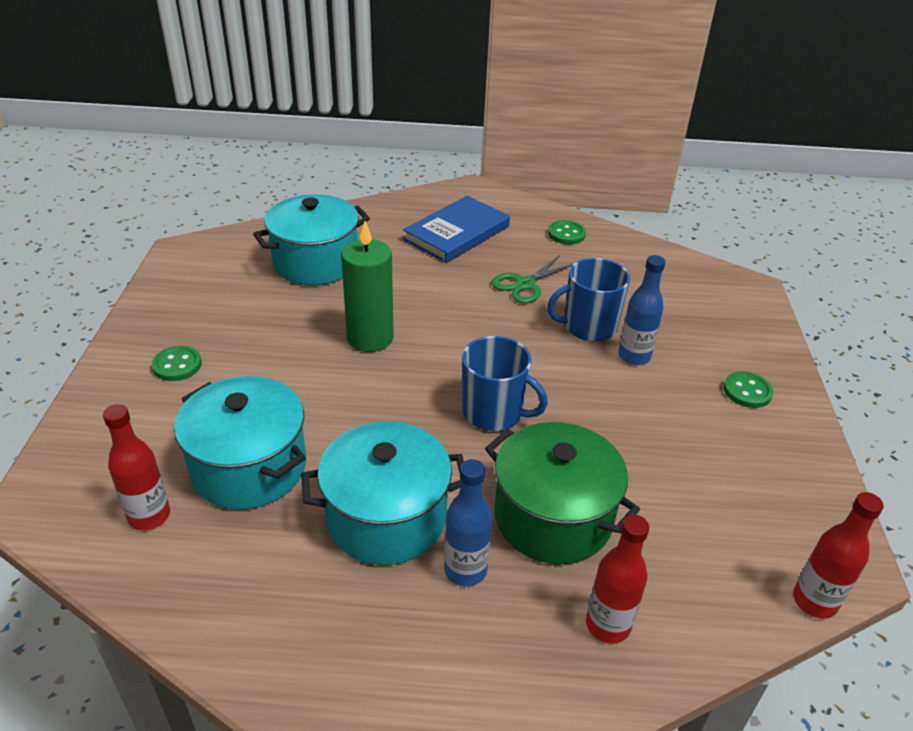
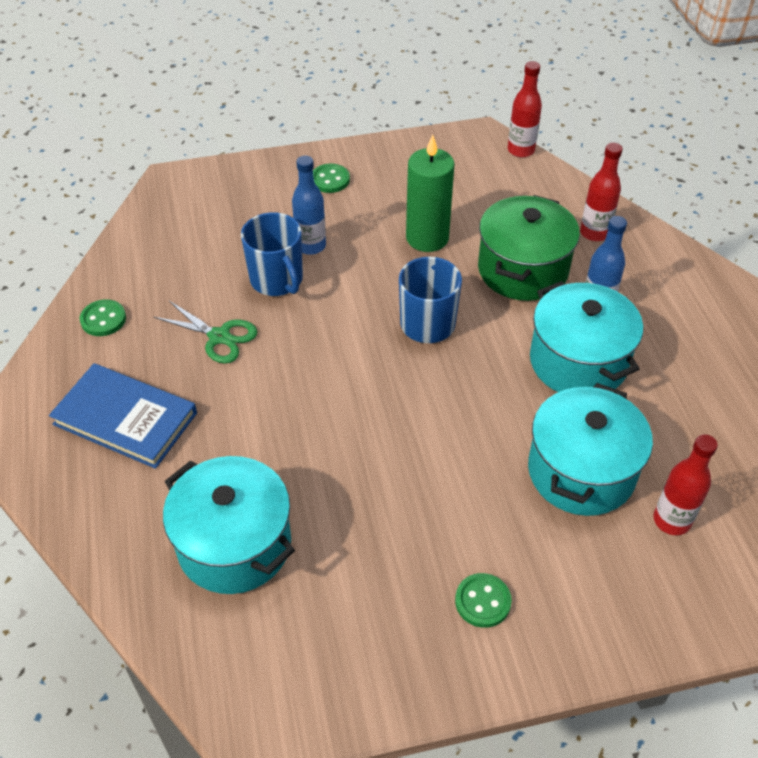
camera: 105 degrees left, 10 degrees up
(370, 338) = (362, 441): green candle -> green candle (427, 238)

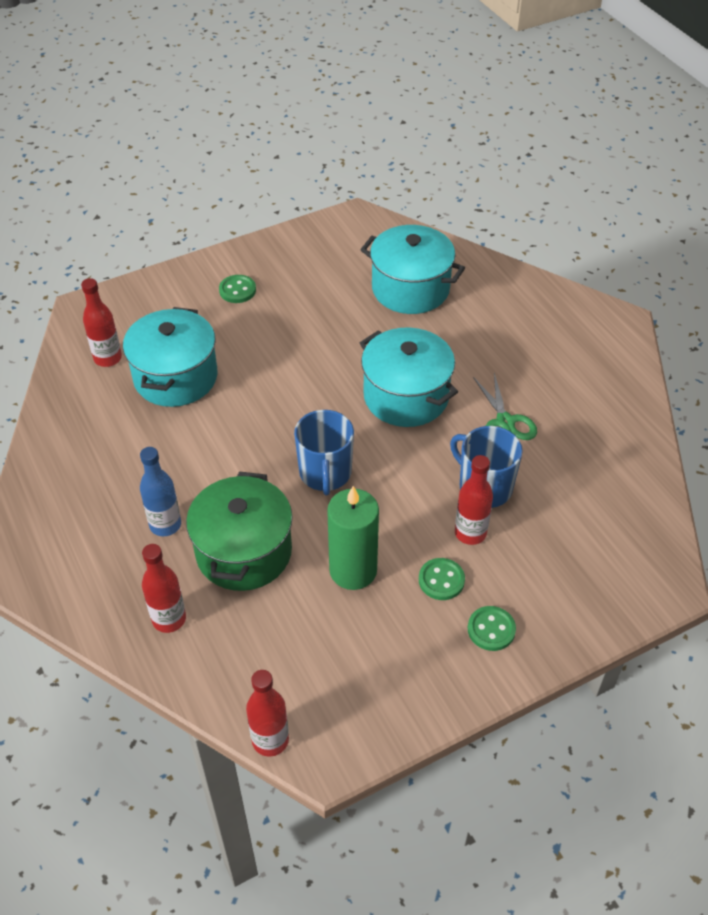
camera: 165 degrees right, 0 degrees up
(103, 319) = (614, 416): green button -> green button (441, 580)
(125, 419) = (536, 345): blue book -> none
(219, 337) = (505, 422): green scissors -> green scissors turned 120 degrees counterclockwise
(311, 246) = (470, 533): blue bottle -> red bottle
(578, 362) = (181, 464): turquoise pot -> turquoise pot (406, 396)

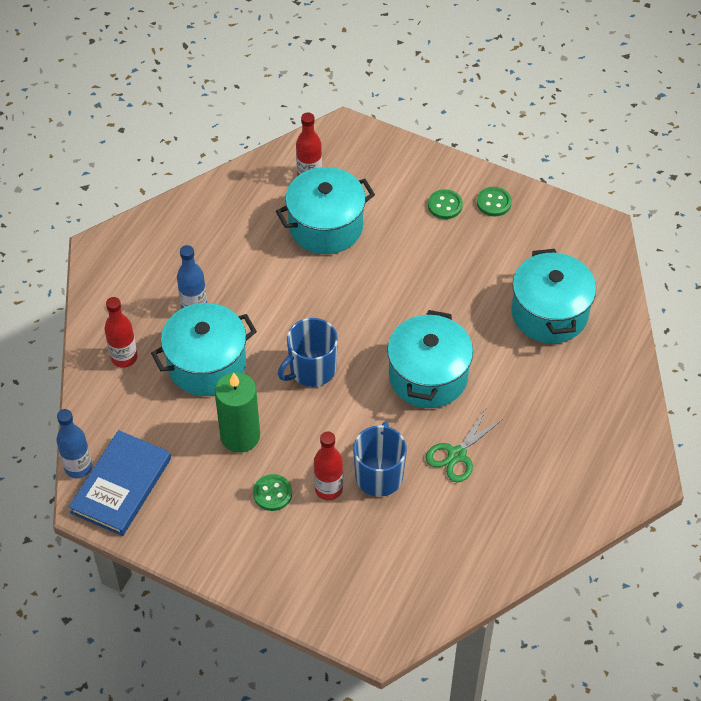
camera: 55 degrees right, 5 degrees up
(243, 552) = (206, 364): green pot -> turquoise pot
(270, 740) = (78, 467): red bottle -> blue bottle
(327, 710) = (121, 485): none -> blue book
(491, 629) = (253, 546): green button -> green button (494, 203)

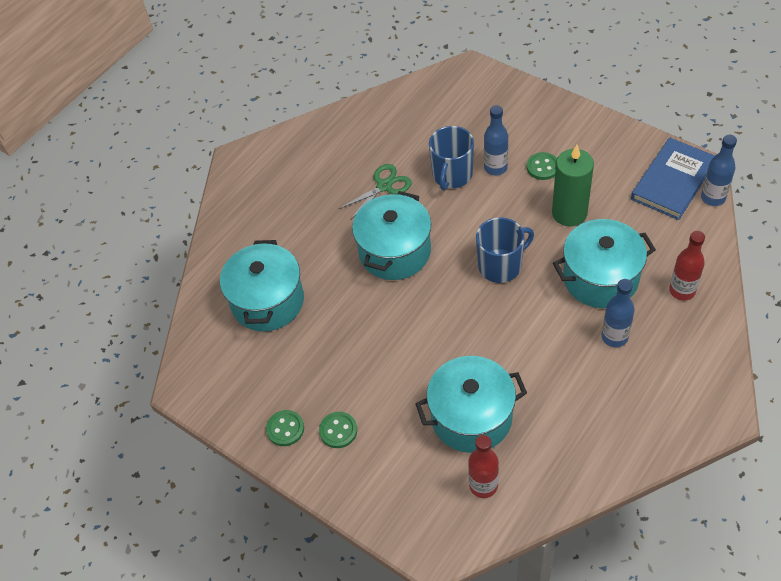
camera: 165 degrees left, 0 degrees up
(328, 489) = (495, 167): red bottle -> blue bottle

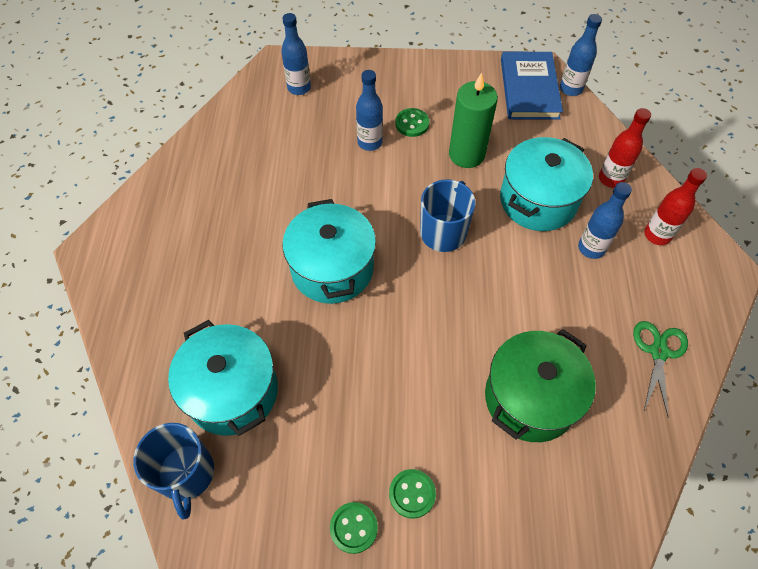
camera: 40 degrees left, 5 degrees up
(384, 186) = (274, 208): green scissors -> green scissors (658, 352)
(452, 175) = (334, 167): blue mug -> blue mug (186, 474)
(471, 97) = (299, 88): none -> blue bottle
(471, 417) = (530, 398): turquoise pot -> green pot
(483, 485) = (594, 463): red bottle -> red bottle (657, 235)

